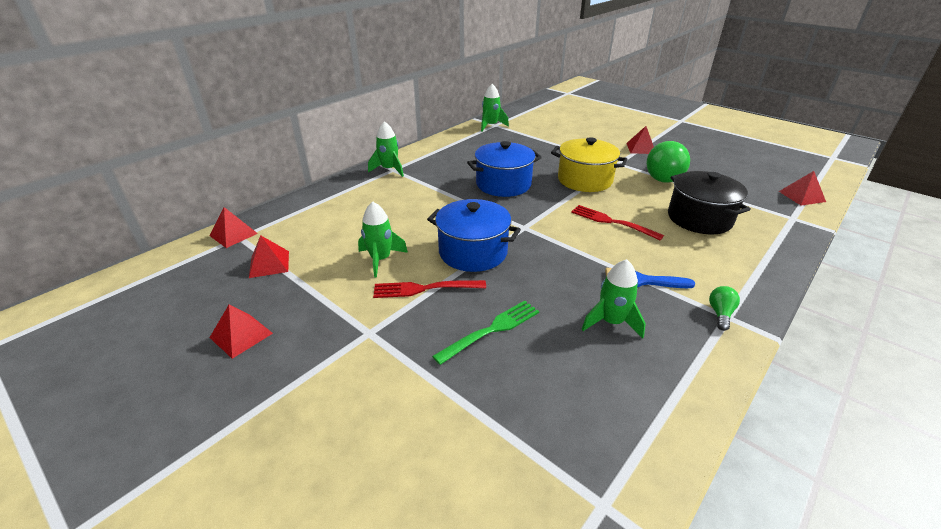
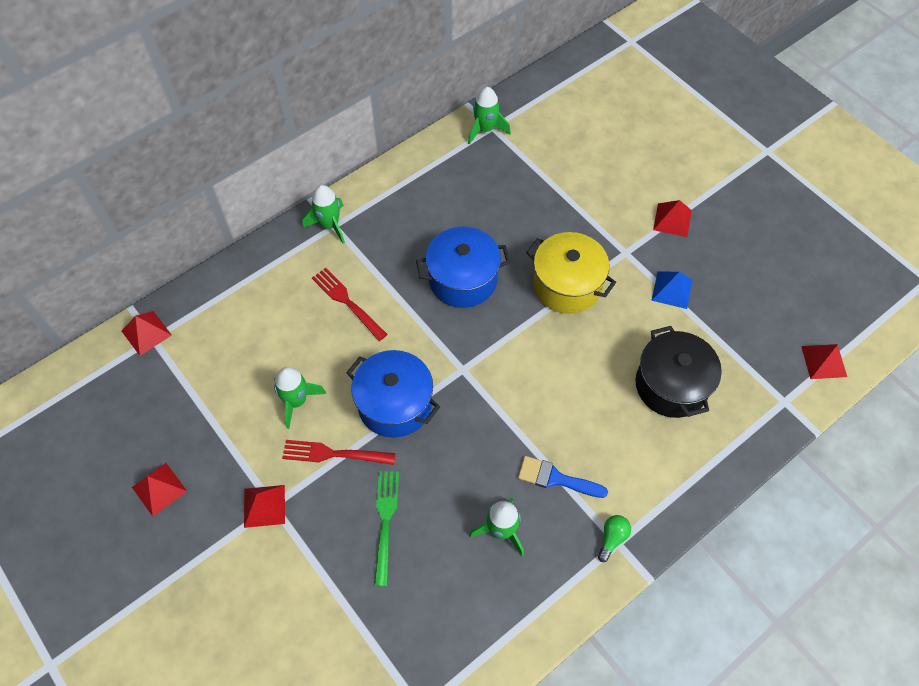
camera: 10 degrees right, 25 degrees up
(269, 264) = (184, 390): red pyramid -> red pyramid (264, 506)
(492, 330) = (385, 521): green fork -> green fork turned 60 degrees counterclockwise
(611, 222) = (565, 375): red fork -> red fork (347, 302)
(663, 175) = (672, 290): green light bulb -> blue pyramid

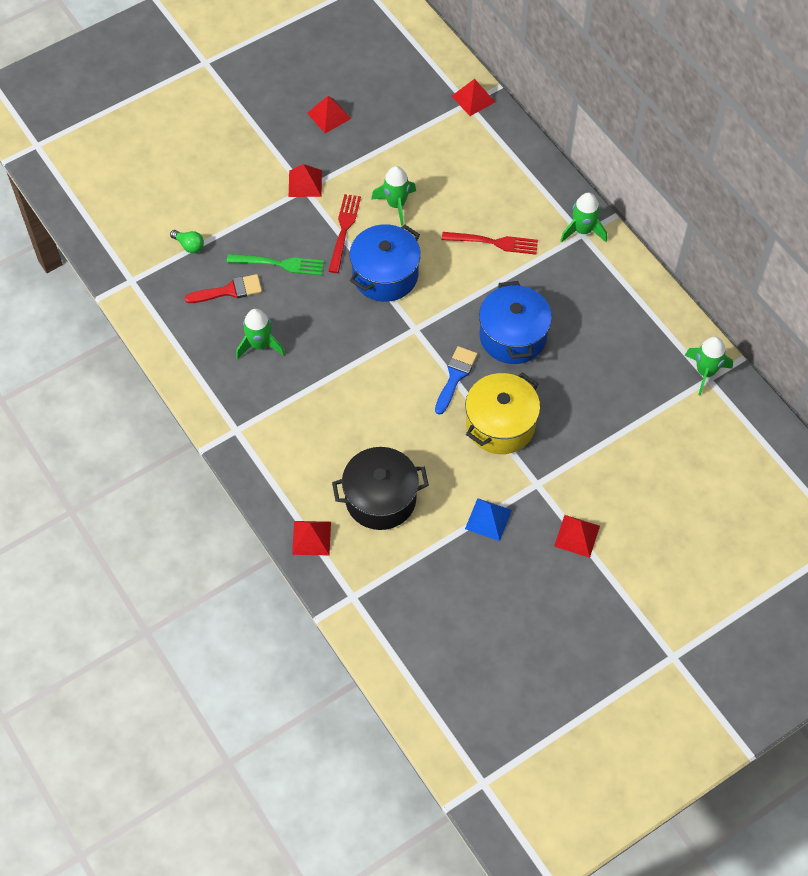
camera: 95 degrees right, 0 degrees up
(347, 302) = (494, 242): red fork -> red fork turned 45 degrees clockwise
(428, 577) = (229, 291): none -> red brush
(556, 478) = (300, 390): blue brush -> blue brush (455, 376)
(612, 538) = (240, 426): green light bulb -> green light bulb (189, 245)
(824, 361) = (393, 645): red pyramid -> red pyramid (311, 538)

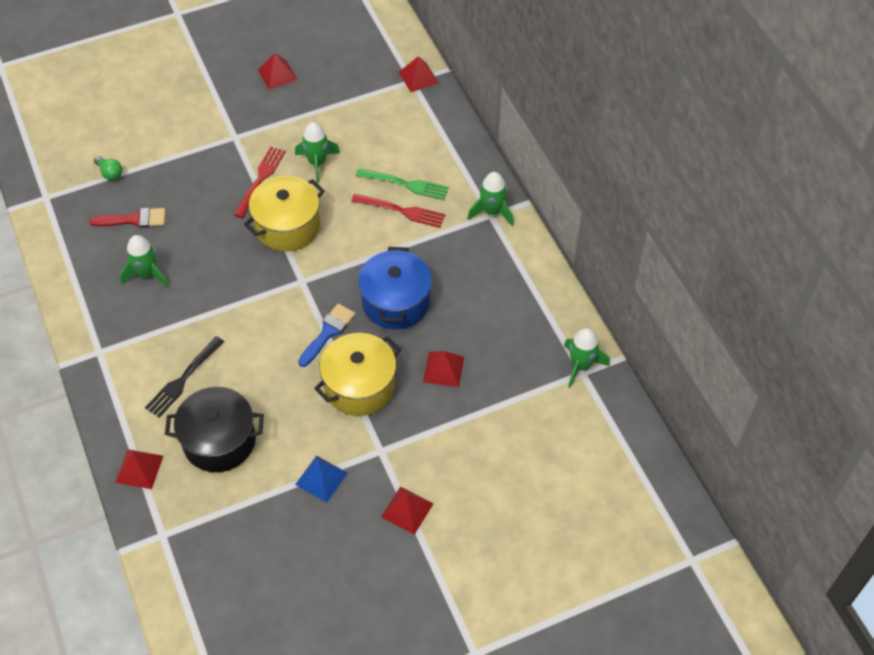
camera: 10 degrees right, 5 degrees down
(280, 264) = (190, 202): green fork -> green fork (406, 184)
(305, 183) = (236, 132): red pyramid -> red pyramid (443, 369)
(327, 445) = (183, 379): none -> black fork
(385, 275) = (287, 226): blue pot -> yellow pot

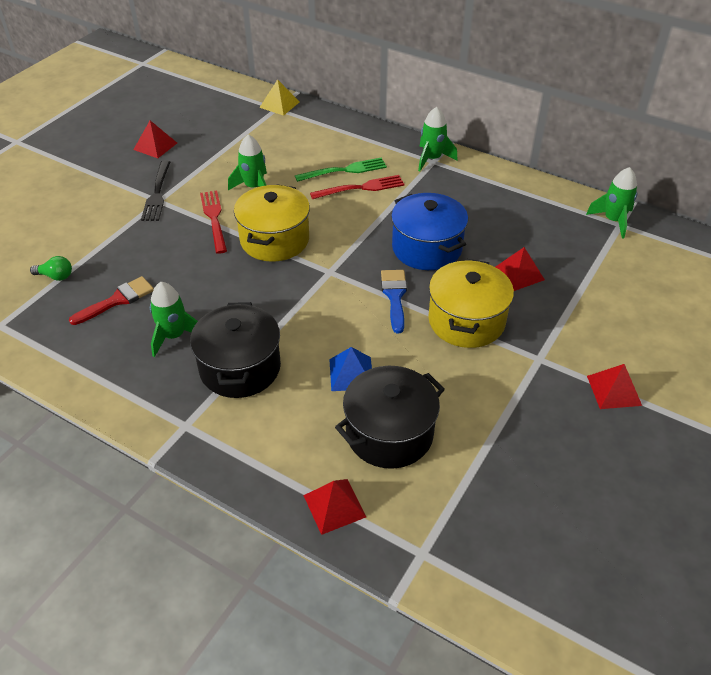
camera: 35 degrees left, 10 degrees down
(168, 328) = (240, 368): none -> black pot
(183, 379) = (299, 402): black fork -> black fork (157, 194)
(321, 478) = (516, 409): blue pyramid -> blue pyramid (351, 373)
(418, 77) = (279, 104): red pyramid -> yellow pyramid

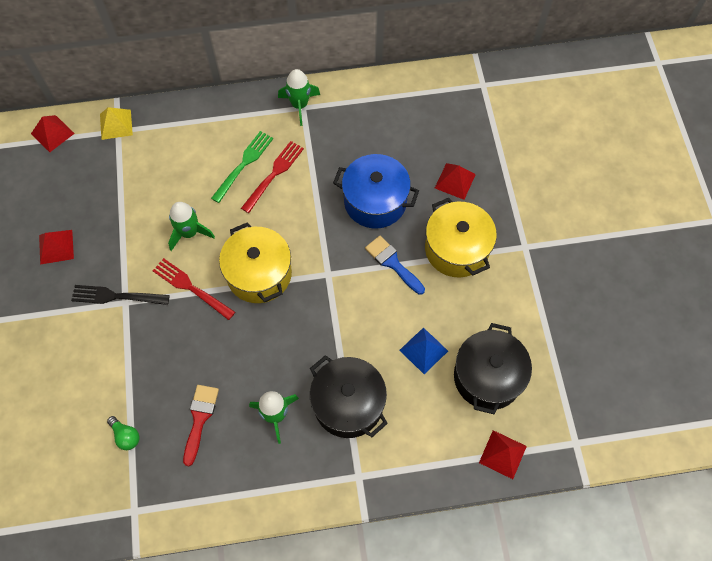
camera: 40 degrees left, 20 degrees up
(56, 276) = (126, 436): green light bulb -> green light bulb turned 75 degrees clockwise
(157, 194) = (116, 296): black fork -> black fork turned 135 degrees clockwise
(613, 220) = (476, 84): green rocket -> none
(614, 390) = (585, 239): red pyramid -> red pyramid (52, 133)

